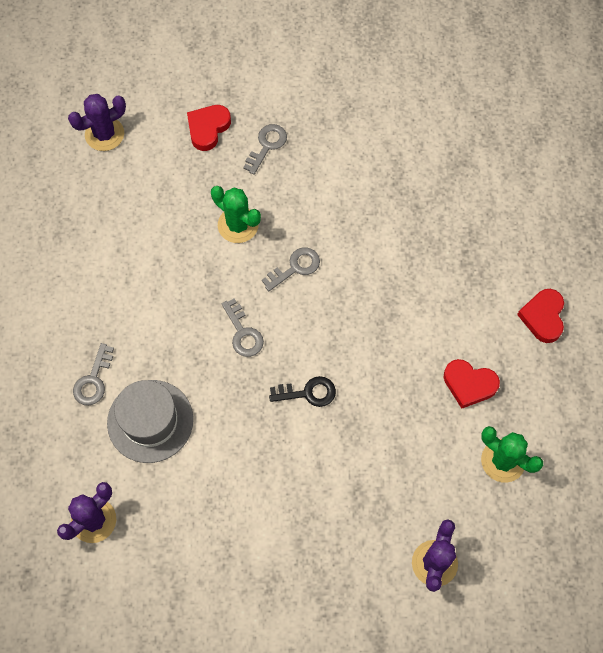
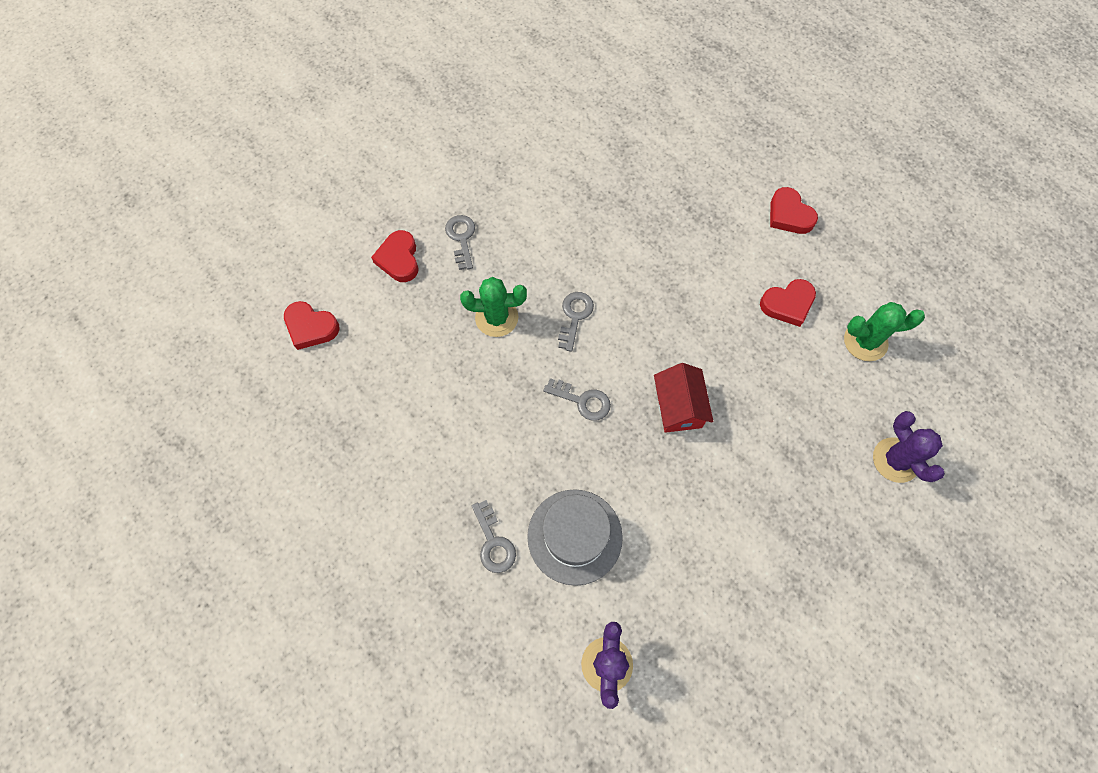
camera: 40 degrees left, 0 degrees up
(104, 134) = (311, 327): purple cactus -> red heart
(308, 392) = (678, 407): black key -> red house

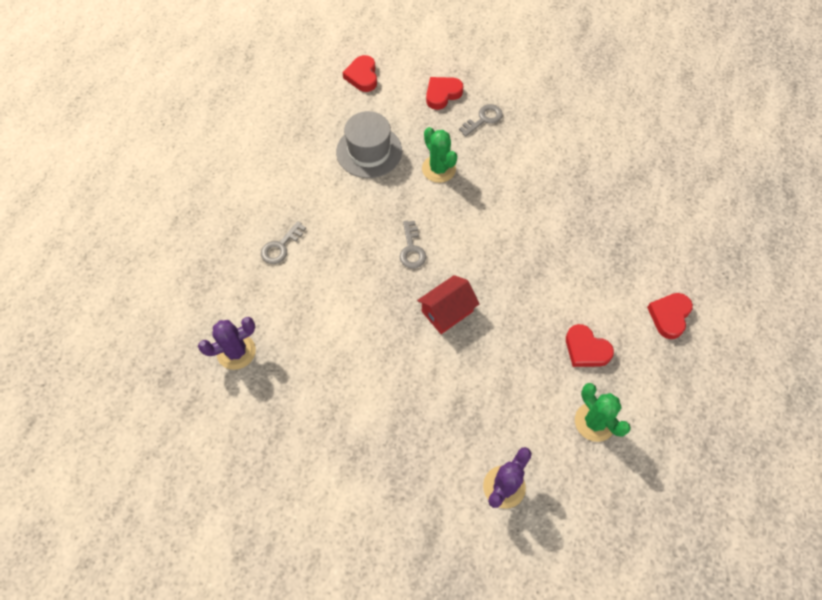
camera: 60 degrees right, 5 degrees down
(574, 536) = (311, 291): grey hat -> grey hat (369, 151)
(575, 316) = (473, 213): grey key -> none

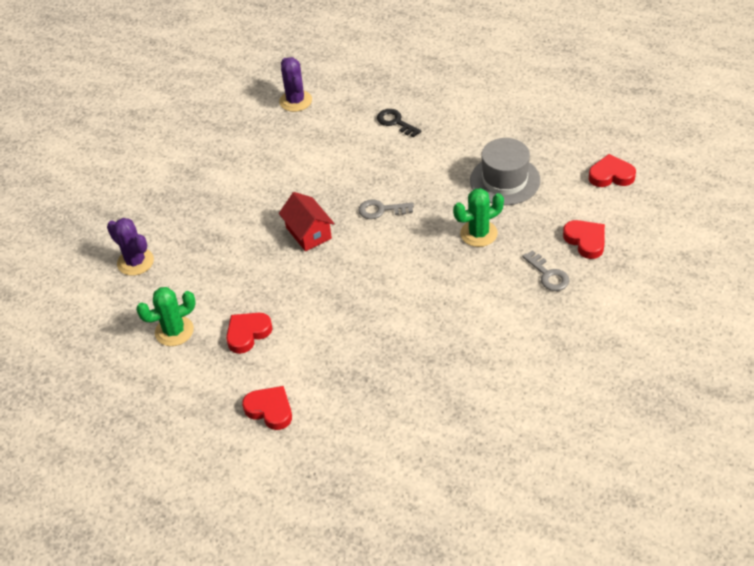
camera: 100 degrees right, 15 degrees down
(280, 247) = (395, 122): grey key -> black key

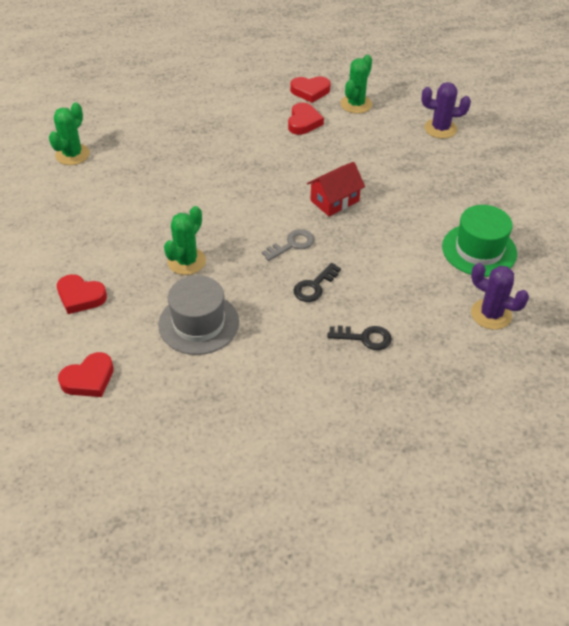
camera: 140 degrees right, 0 degrees up
(247, 144) = (479, 250): none -> green hat
(270, 410) = (242, 93): red heart -> red heart (310, 91)
(308, 233) = (334, 201): red house -> red house turned 60 degrees counterclockwise
(396, 170) = (314, 286): none -> black key
(513, 407) = (72, 155): none -> green cactus
(548, 275) = (99, 252): grey key -> none

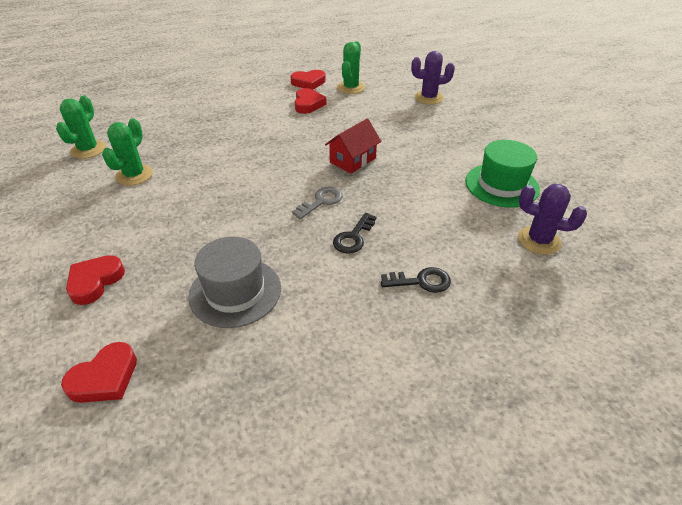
camera: 10 degrees left, 5 degrees down
(80, 297) = (95, 282): red heart -> red heart turned 105 degrees clockwise
(186, 261) = (214, 230): green cactus -> green cactus (134, 175)

